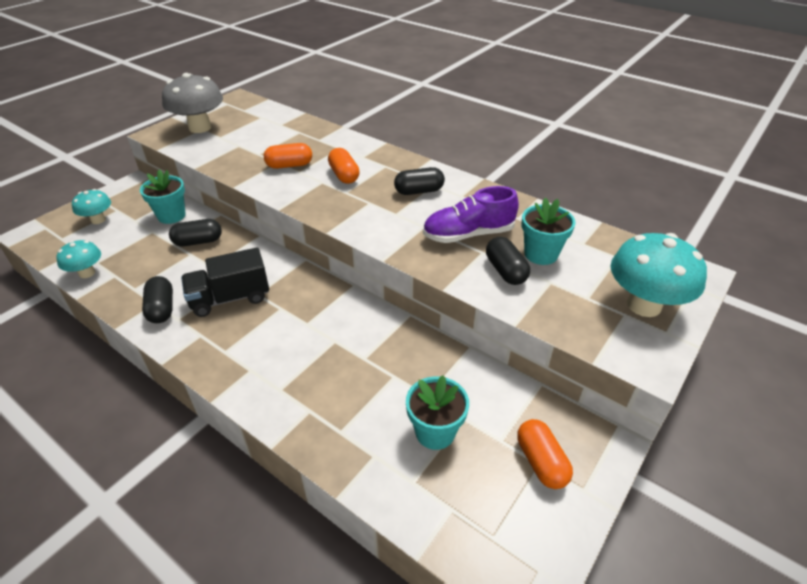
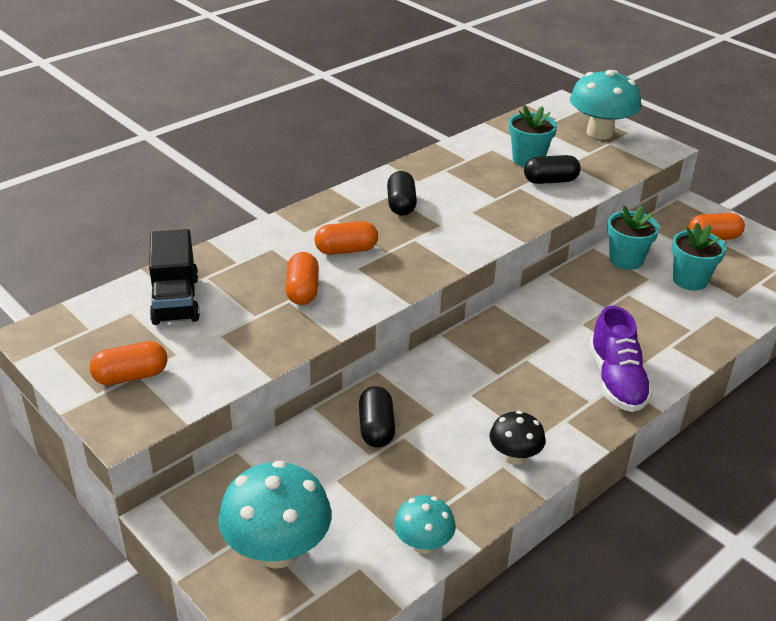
camera: 80 degrees left, 5 degrees down
(98, 220) = (277, 551): turquoise mushroom -> turquoise mushroom, size x1.78
(161, 309) = (514, 456): black capsule -> black mushroom
(171, 216) = (298, 460): turquoise flower pot -> turquoise flower pot (626, 260)
(200, 127) = (131, 376): grey mushroom -> orange capsule
(230, 298) = (503, 397): black truck -> black truck (176, 300)
(468, 234) = (490, 189): purple shoe -> purple shoe (616, 380)

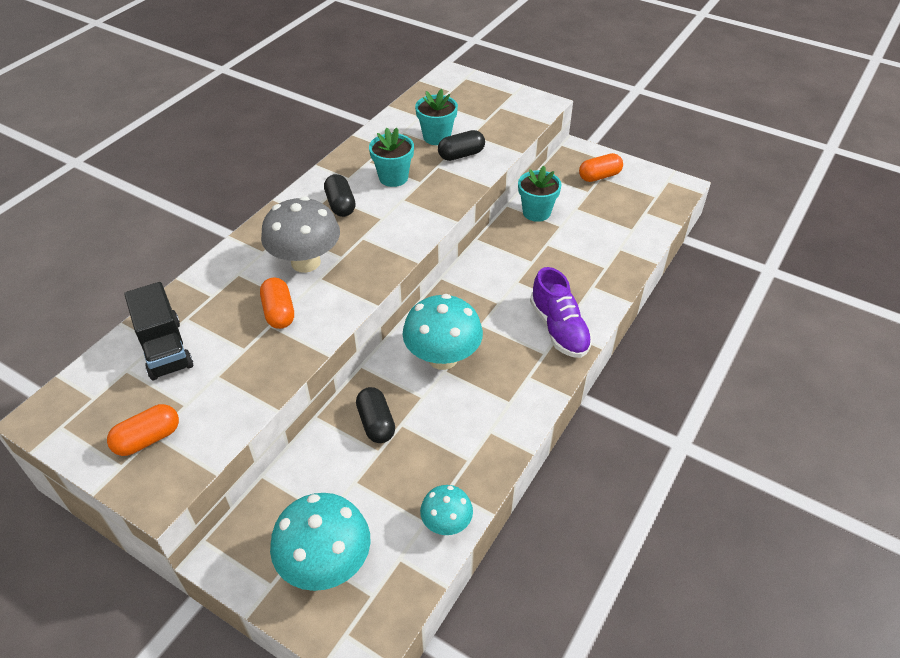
camera: 15 degrees left, 10 degrees up
(346, 250) = (306, 262): orange capsule -> grey mushroom
(514, 456) = (497, 421): black mushroom -> none
(600, 133) = (489, 98): turquoise mushroom -> turquoise mushroom (442, 358)
(689, 280) = (591, 221): turquoise flower pot -> turquoise flower pot (393, 177)

